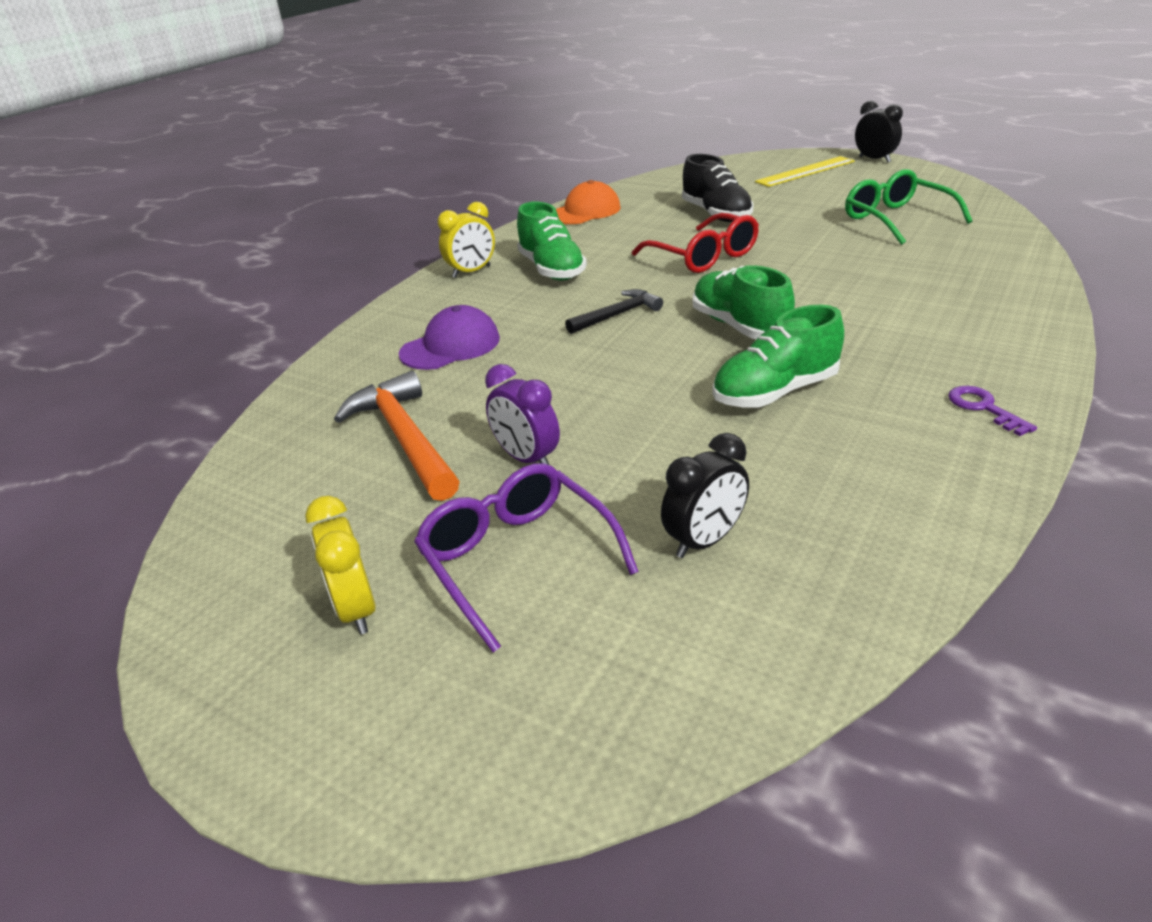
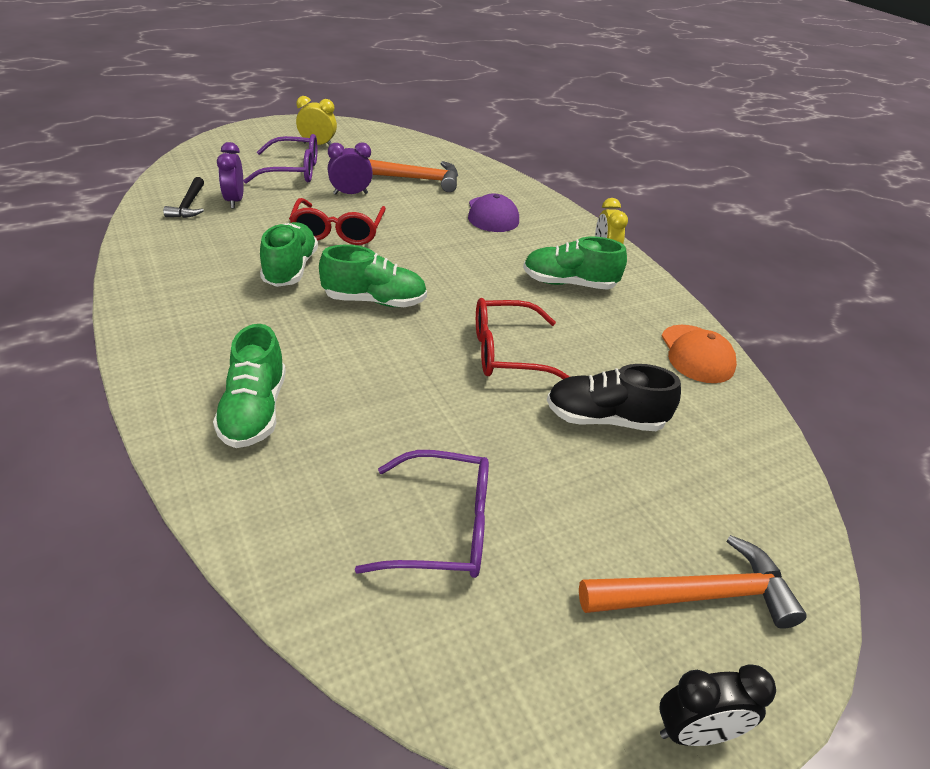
camera: 115 degrees right, 5 degrees up
(617, 315) = (456, 272): black hammer -> black hammer (189, 205)
(648, 410) = (338, 232): none -> red glasses
(704, 541) = (234, 201): black clock -> purple clock
(805, 171) = (697, 595): yellow ruler -> orange hammer
(896, 219) = (443, 527): green glasses -> purple glasses
(959, 300) = (254, 411): none -> green shoe
(983, 408) = (163, 314): purple key -> none

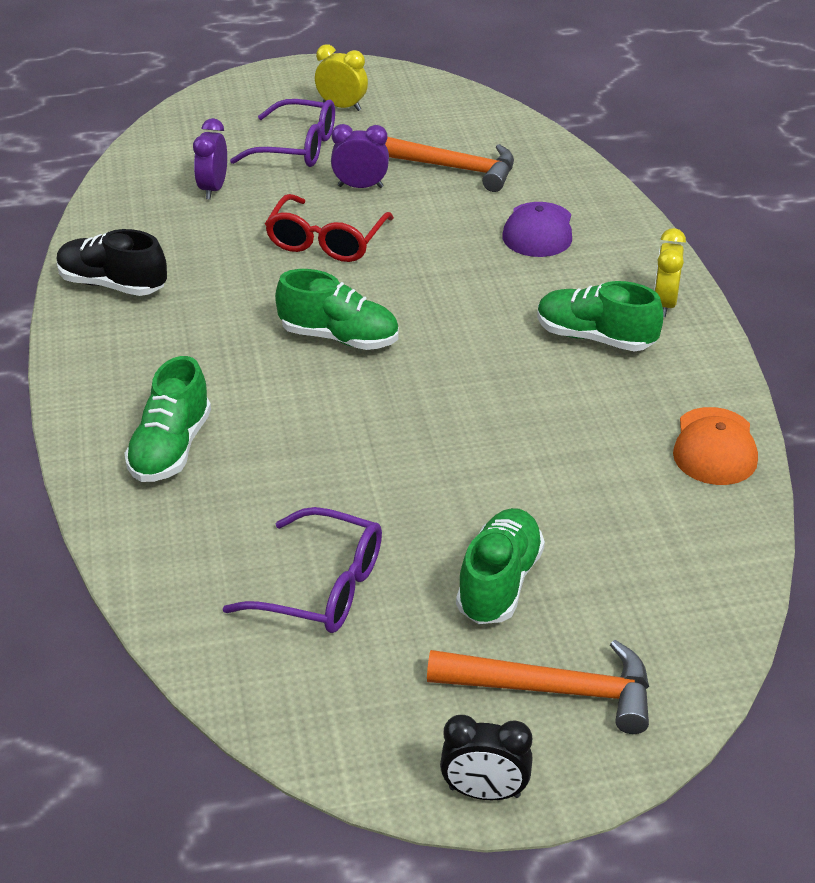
camera: 20 degrees right, 0 degrees up
(189, 205) = (158, 191): black hammer -> none
(290, 269) = (254, 287): green shoe -> green shoe (499, 583)
(507, 352) = (472, 417): red glasses -> none
(604, 419) = (551, 507): black shoe -> black shoe (112, 285)

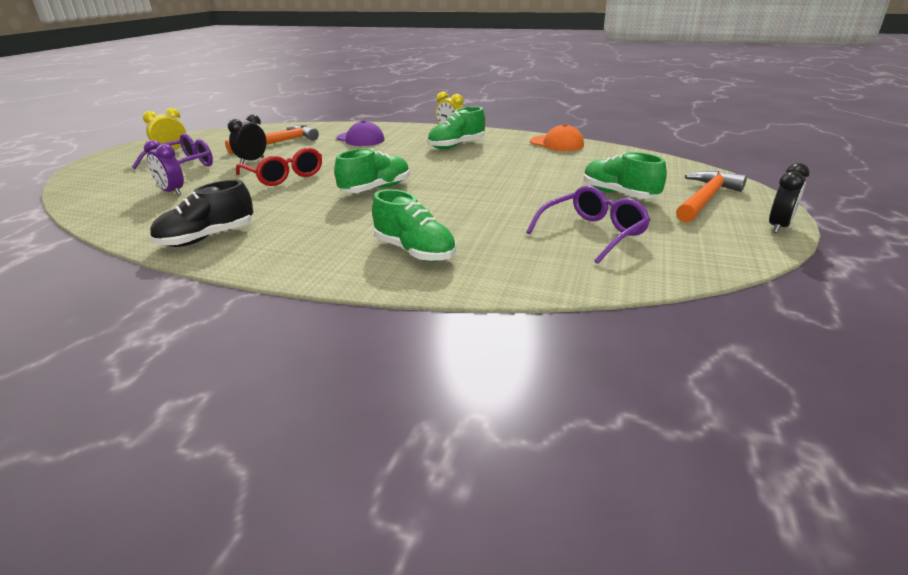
camera: 60 degrees left, 10 degrees down
(360, 186) = (252, 161): purple clock -> black clock

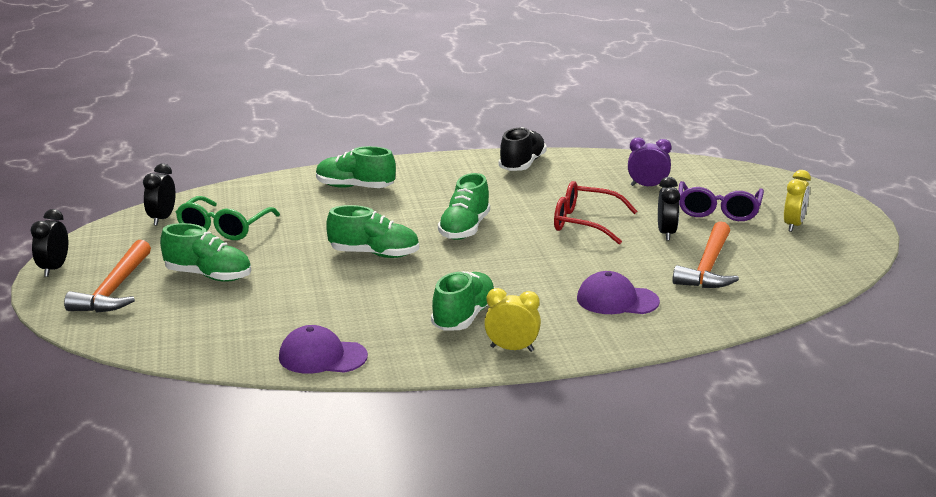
camera: 150 degrees right, 5 degrees down
(470, 185) = (374, 254): none -> green shoe
(557, 143) = (322, 357): orange cap -> purple cap
(593, 233) = (224, 228): purple glasses -> green glasses
(665, 260) = (162, 219): none -> black clock

